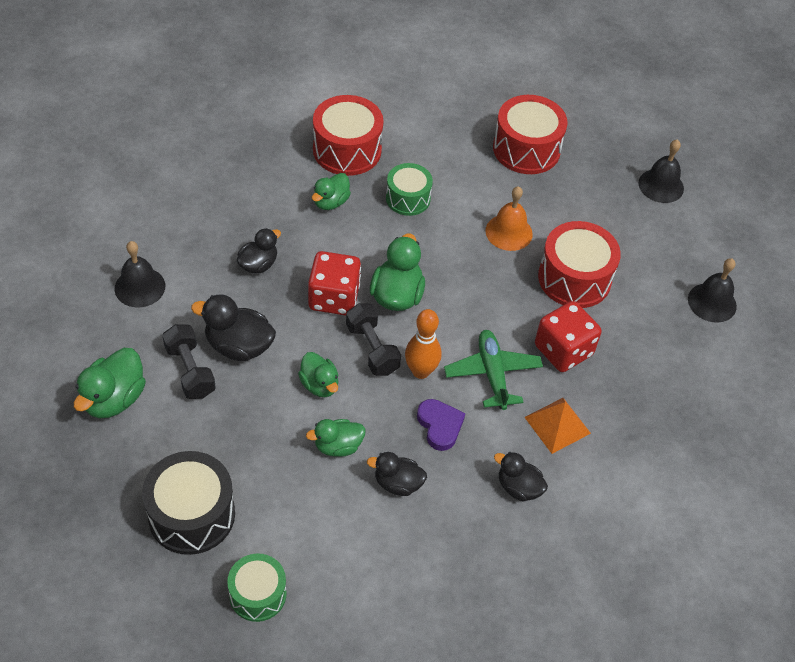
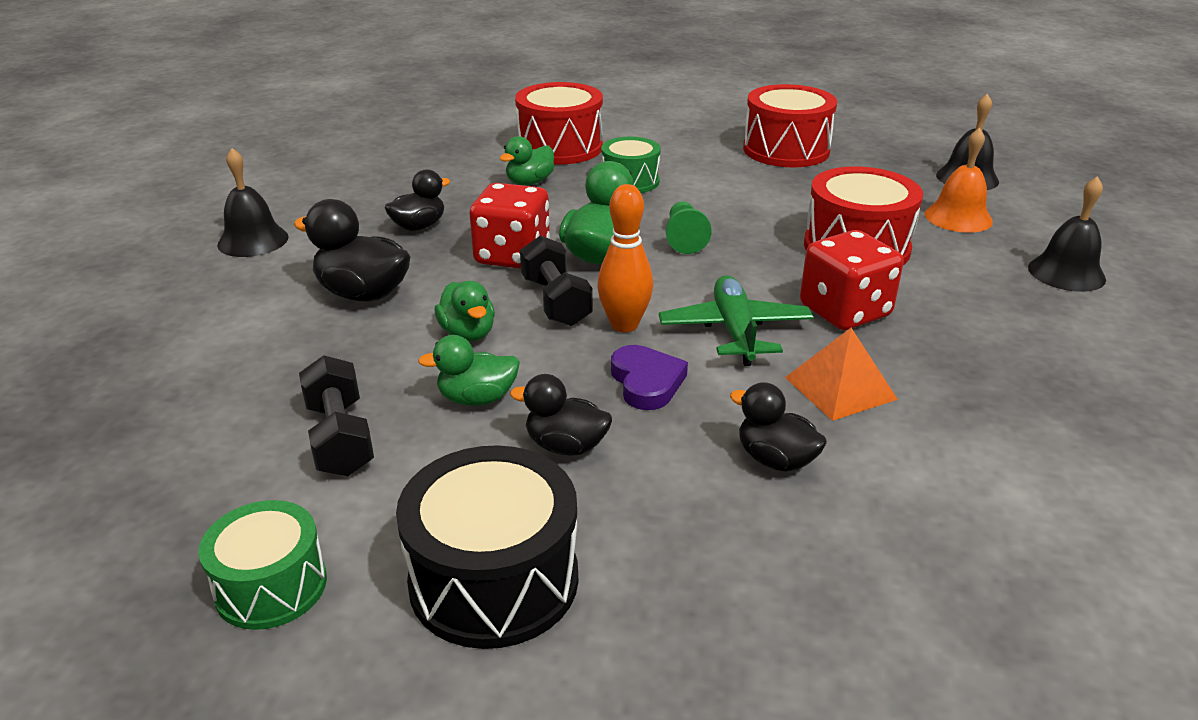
camera: 10 degrees right, 20 degrees down
(114, 399) = (158, 337): green duck -> none
(190, 371) = (283, 314): black dumbbell -> black dumbbell (340, 438)
(191, 514) = (206, 470): black drum -> black drum (494, 580)
(454, 273) = (684, 239): none -> green pawn
(509, 232) = (762, 209): orange bell -> orange bell (958, 217)

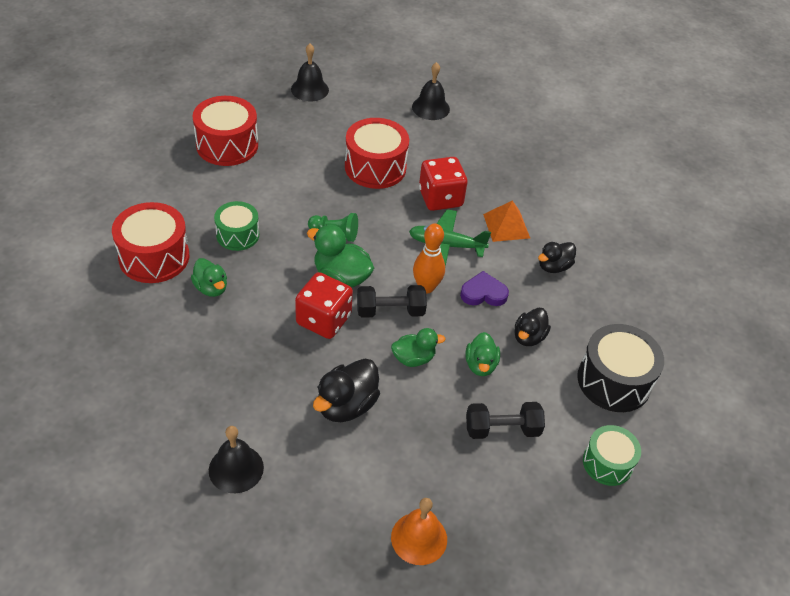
camera: 80 degrees left, 15 degrees up
(419, 226) = (257, 363): black duck -> none
(958, 217) = (357, 115): orange bell -> orange bell (419, 538)

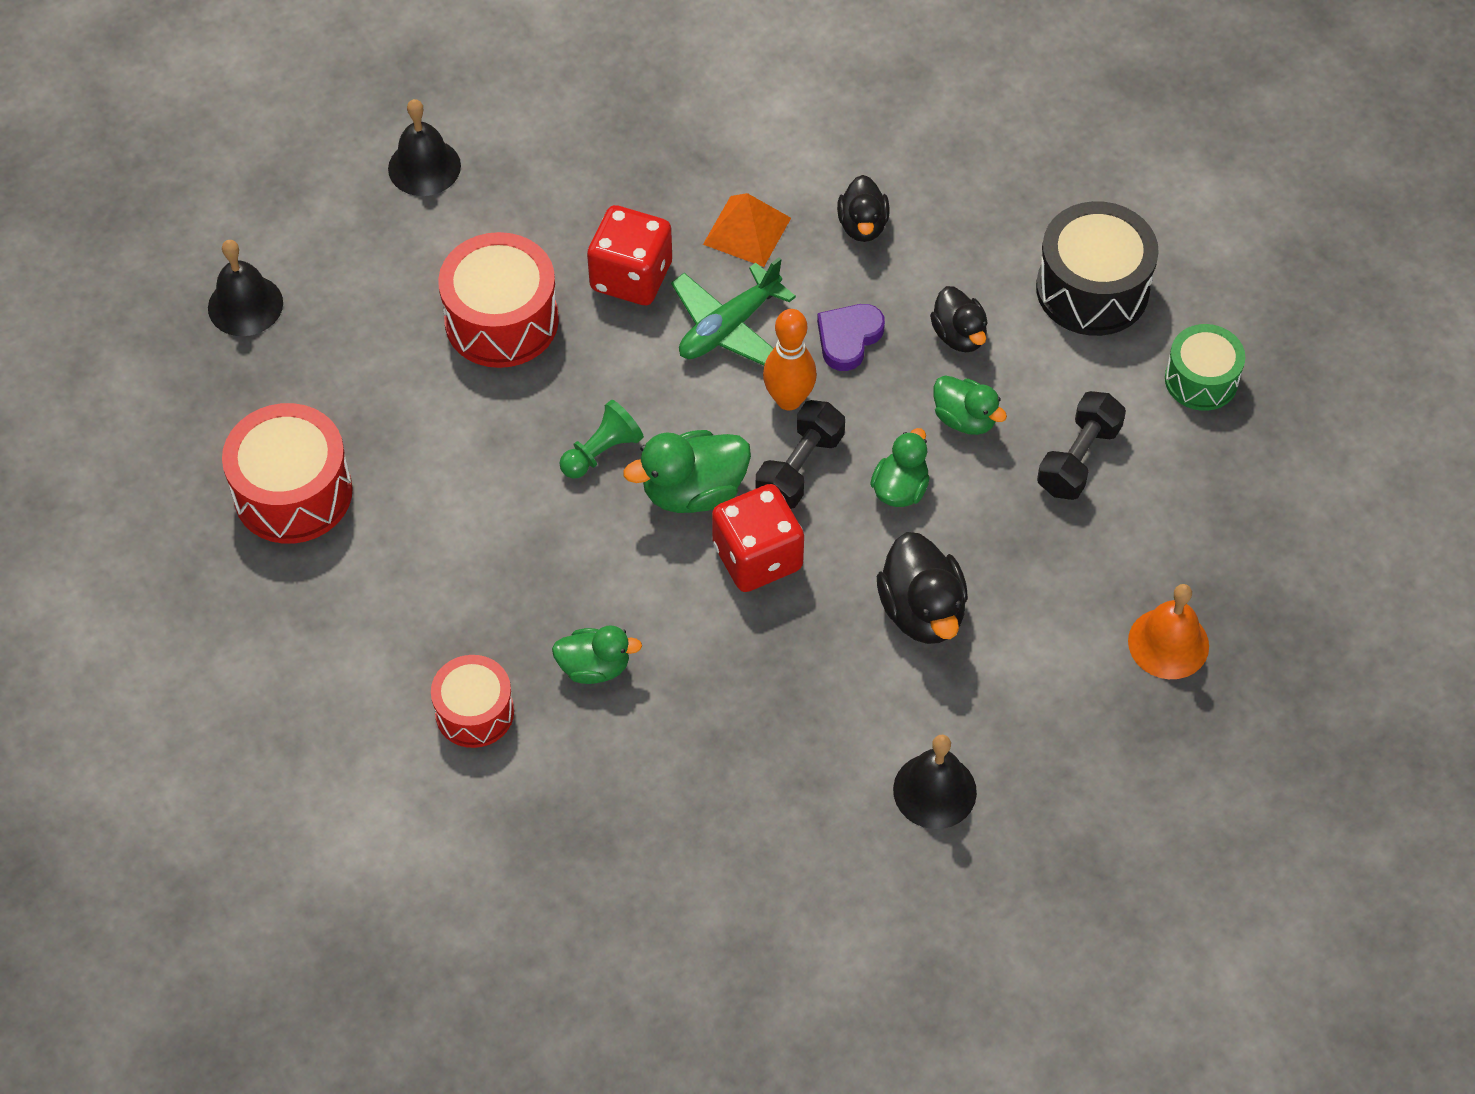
camera: 50 degrees left, 10 degrees up
(154, 257) = (474, 712): red drum -> red drum, size x0.63
(237, 235) = (510, 579): green drum -> none

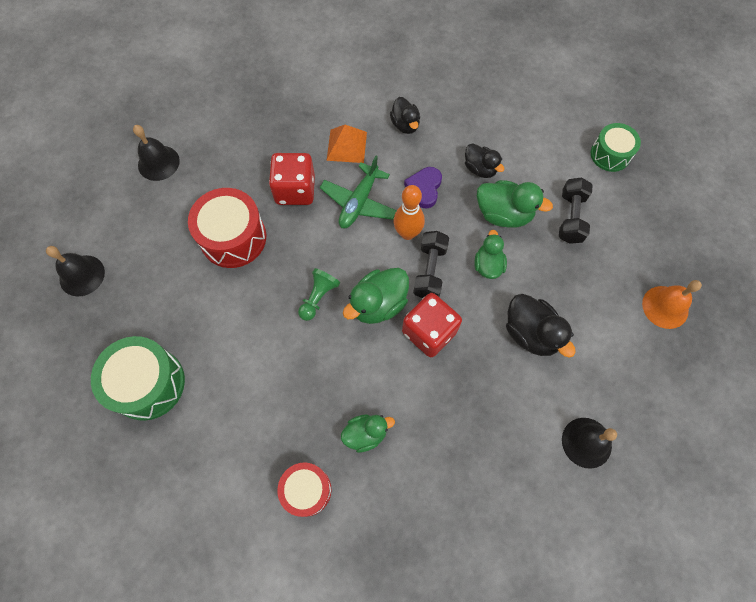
camera: 20 degrees left, 10 degrees up
(293, 492) = (148, 384): red drum -> green drum
(965, 419) = (503, 214): green duck -> green duck, size x1.52
(1092, 289) = (534, 123): black drum -> none

